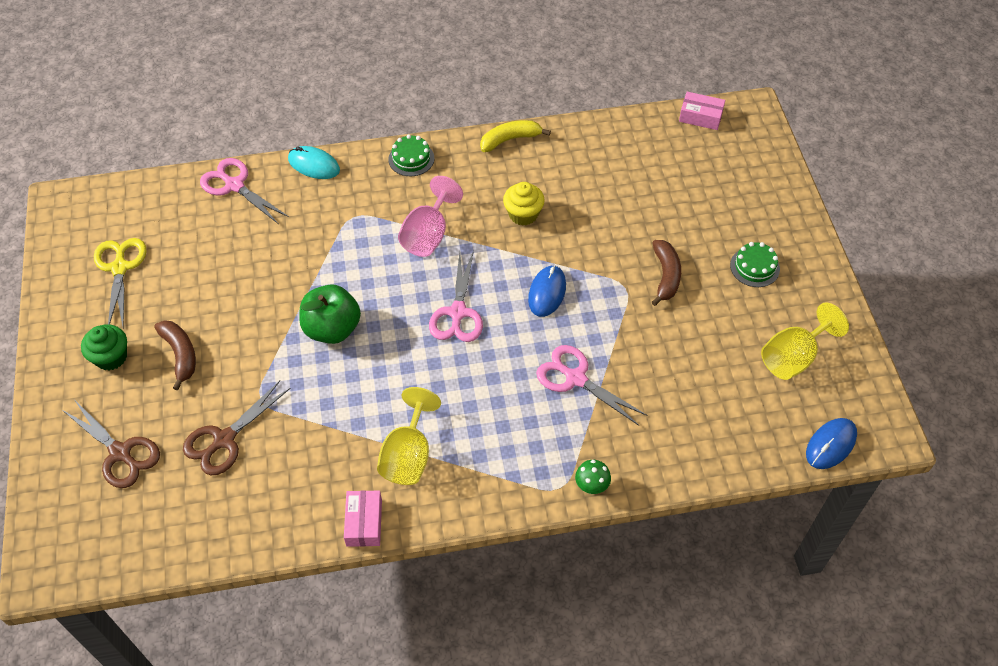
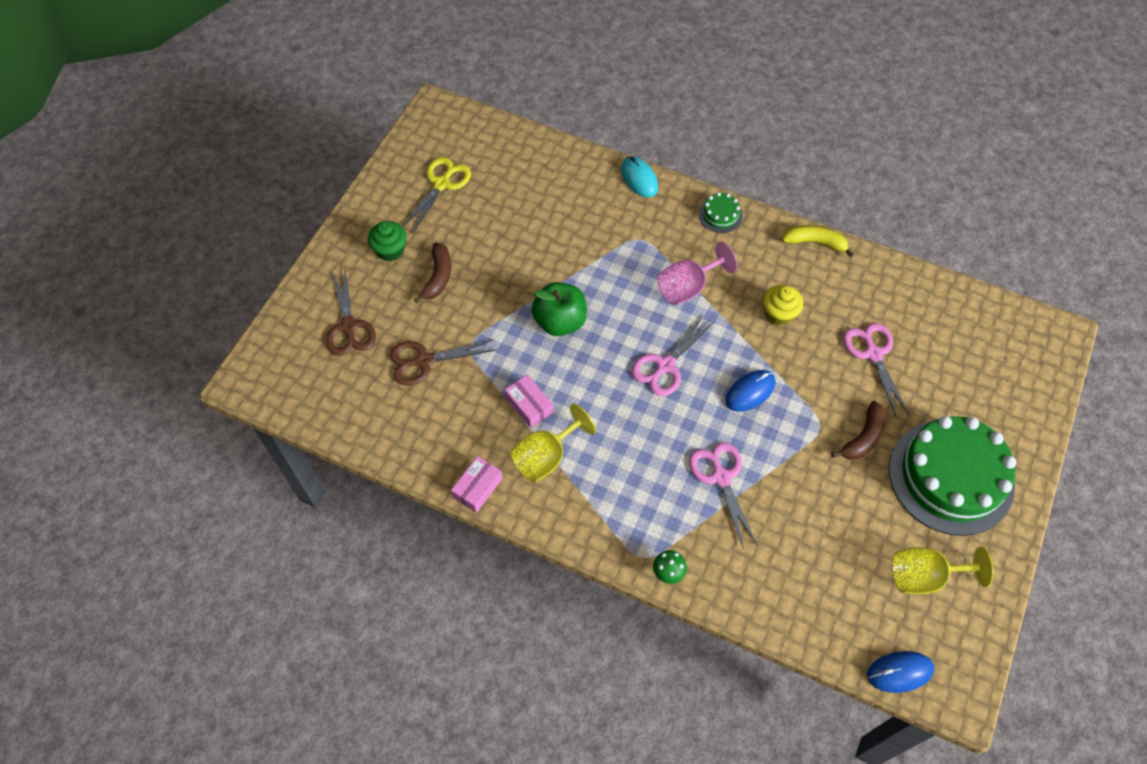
camera: 35 degrees right, 5 degrees up
(234, 185) = (567, 163): pink scissors -> pink scissors (873, 354)
(700, 116) = (1004, 313): pink box -> pink box (529, 405)
(754, 267) = (951, 477): green cake -> green cake, size x2.45

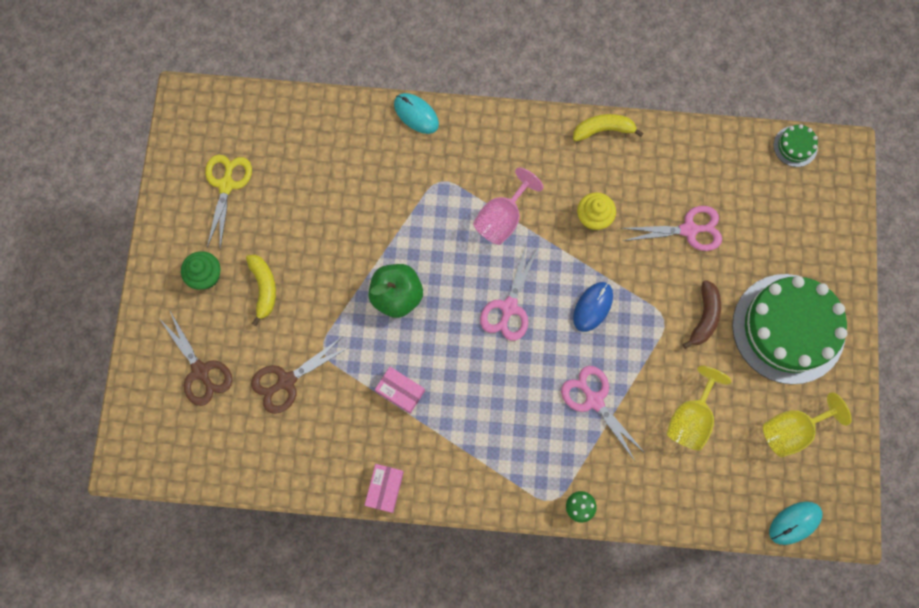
camera: 20 degrees left, 15 degrees up
(438, 276) = (264, 288): brown banana -> yellow banana
(546, 457) = (434, 436): yellow goblet -> yellow goblet (690, 418)
(720, 215) = (506, 129): green cake -> green cake (795, 146)
(873, 354) = (689, 230): pink scissors -> pink scissors turned 120 degrees clockwise
(899, 672) = (794, 523): blue mouse -> turquoise mouse

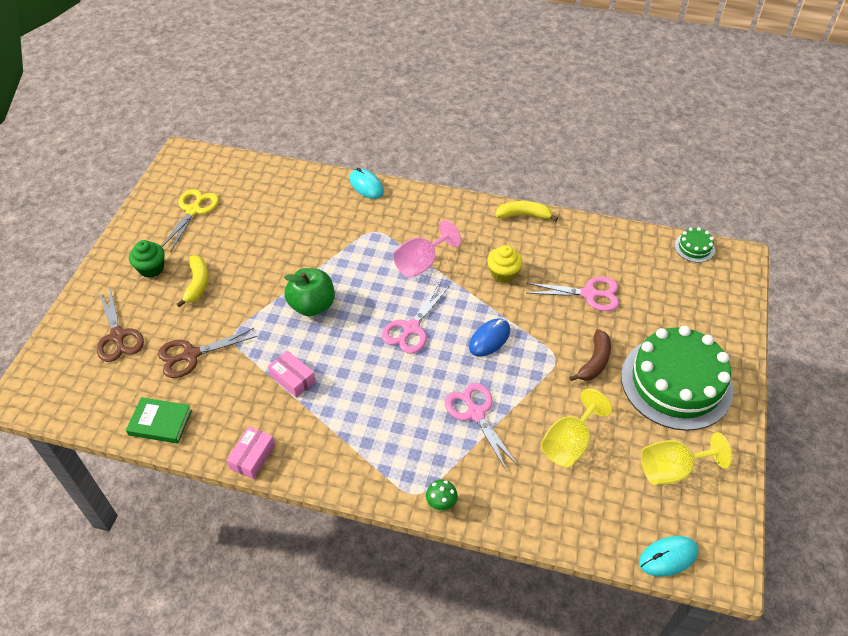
camera: 10 degrees right, 25 degrees down
(281, 466) = (160, 422): none -> green book

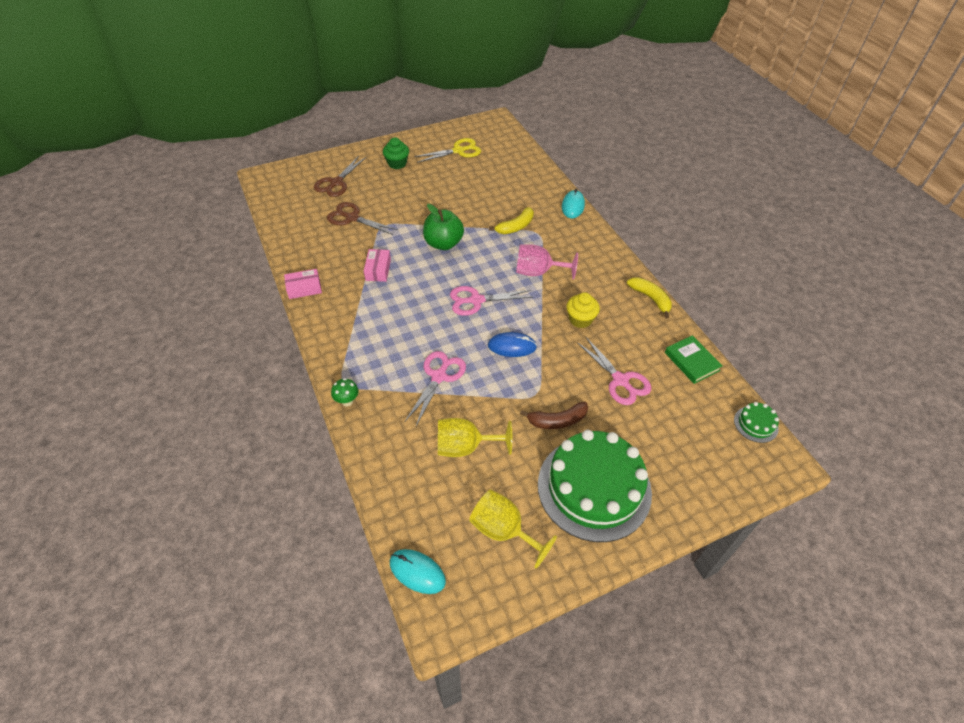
camera: 50 degrees right, 0 degrees up
(160, 422) = (293, 236): green book -> green book (691, 361)
(197, 284) = (406, 187): yellow banana -> yellow banana (515, 227)

